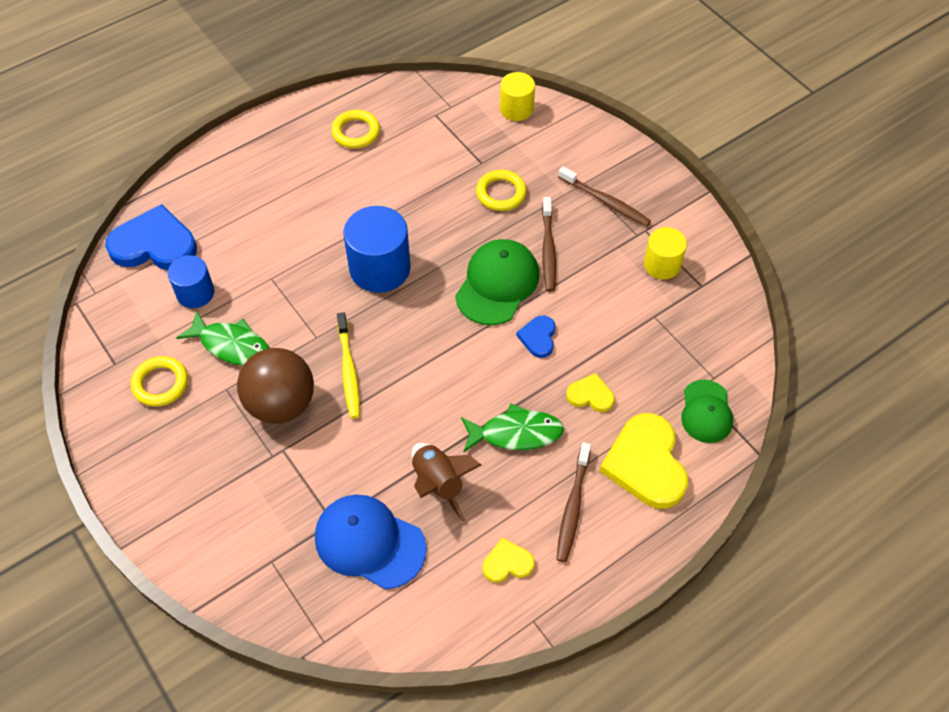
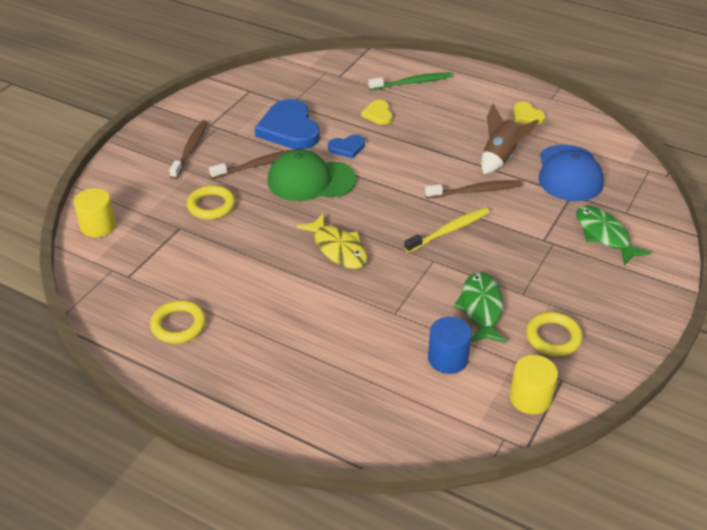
camera: 115 degrees left, 15 degrees down
(154, 244) = (415, 420): blue heart -> blue heart (289, 129)
(281, 404) = (508, 256): brown ball -> none
(380, 268) = (338, 249): blue cylinder -> yellow fish
(516, 433) = (434, 136): green fish -> green fish (604, 235)
(573, 506) = (466, 102): brown toothbrush -> brown toothbrush (475, 191)
(646, 464) = (412, 83): yellow heart -> green toothbrush
(662, 264) = (240, 110): yellow cylinder -> yellow cylinder (530, 398)
(706, 412) = (354, 69): green cap -> none

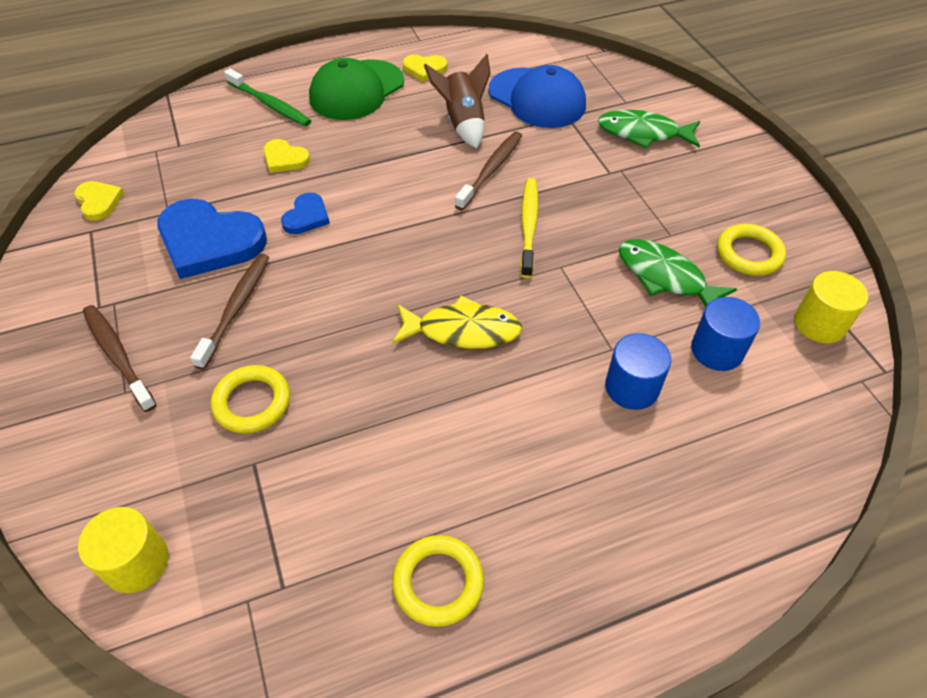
camera: 50 degrees left, 10 degrees up
(270, 80) = (99, 202): none -> yellow heart
(310, 180) = (322, 280): green cap -> green cap (356, 90)
(375, 335) = (632, 387): none -> blue cylinder
(412, 83) = (269, 104): green toothbrush -> green toothbrush turned 105 degrees clockwise

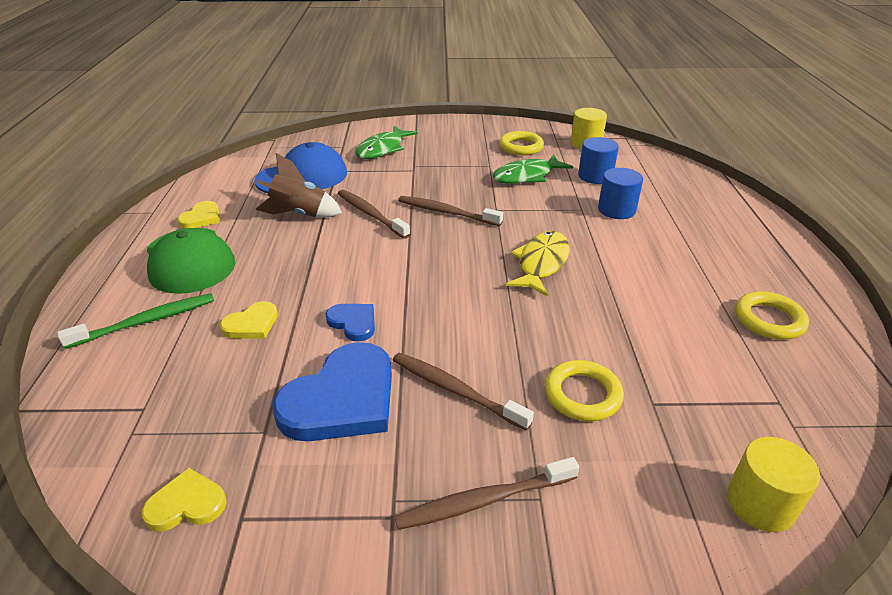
camera: 70 degrees left, 15 degrees down
(528, 226) = (447, 212): yellow toothbrush -> brown toothbrush

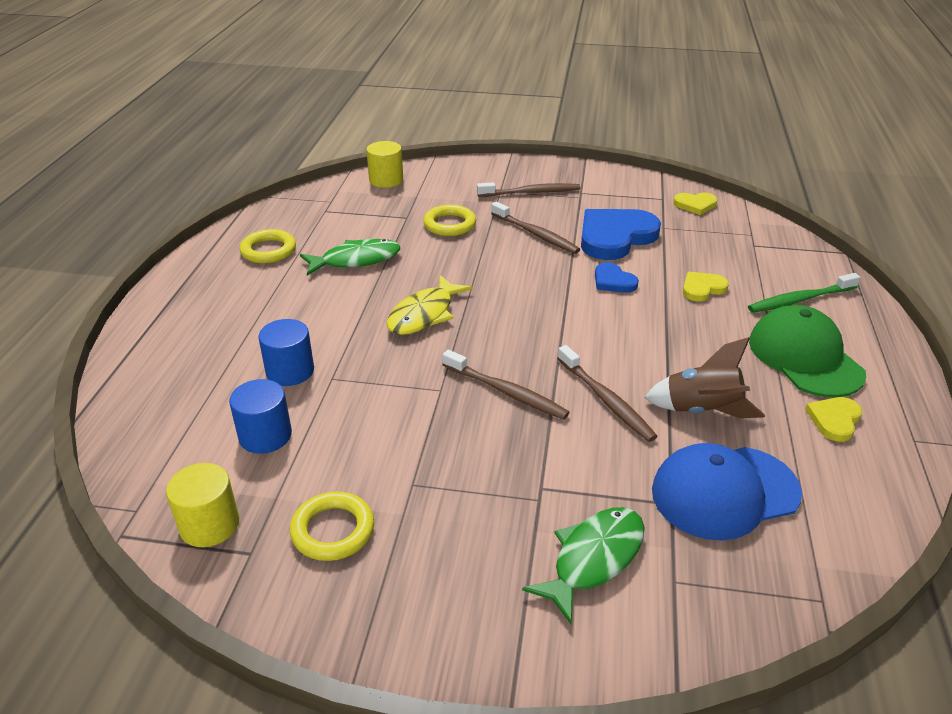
camera: 170 degrees left, 0 degrees up
(527, 176) = (366, 448): green fish -> green fish (356, 260)

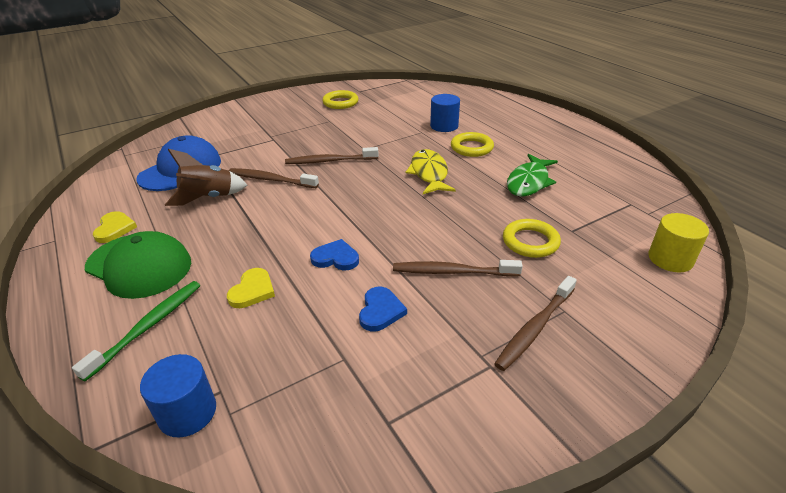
camera: 140 degrees right, 0 degrees up
(209, 524) = (384, 90): yellow cylinder -> none
(265, 435) = (410, 109): blue cylinder -> blue cylinder (187, 412)
(268, 250) = (586, 162): yellow ring -> yellow ring (471, 148)
(593, 559) = (232, 131): green fish -> none
(615, 237) = (380, 311): blue heart -> blue heart, size x0.50
(695, 205) = (335, 436): yellow heart -> none

